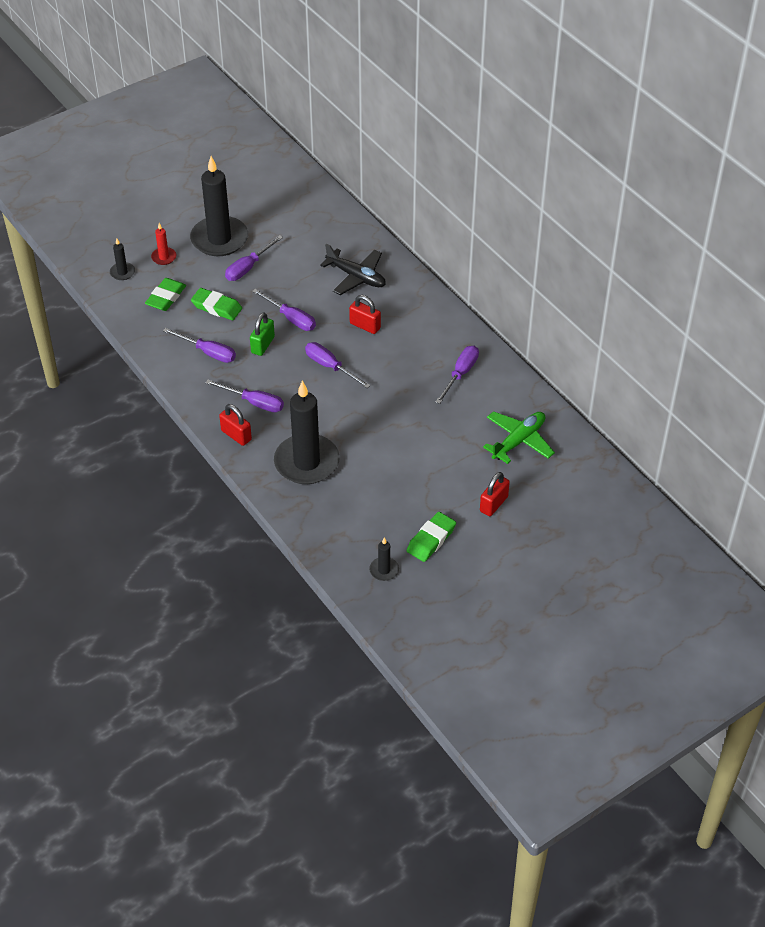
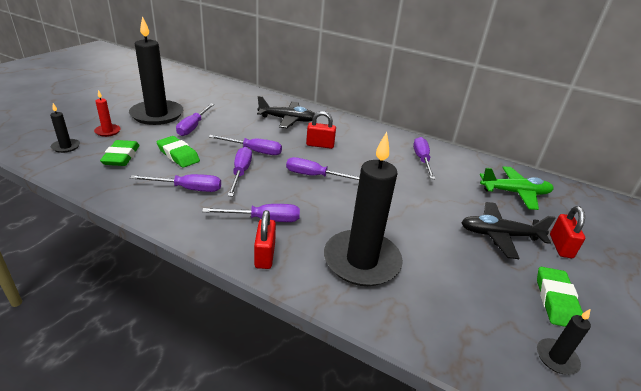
camera: 30 degrees left, 15 degrees down
(217, 307) = (178, 155): green eraser -> green eraser turned 45 degrees clockwise
(236, 435) = (265, 255): red padlock -> red padlock turned 75 degrees clockwise
(263, 345) = (241, 173): green padlock -> purple screwdriver
(448, 477) = (499, 235): none -> black plane
(518, 441) = (514, 193): green plane -> green plane turned 75 degrees clockwise

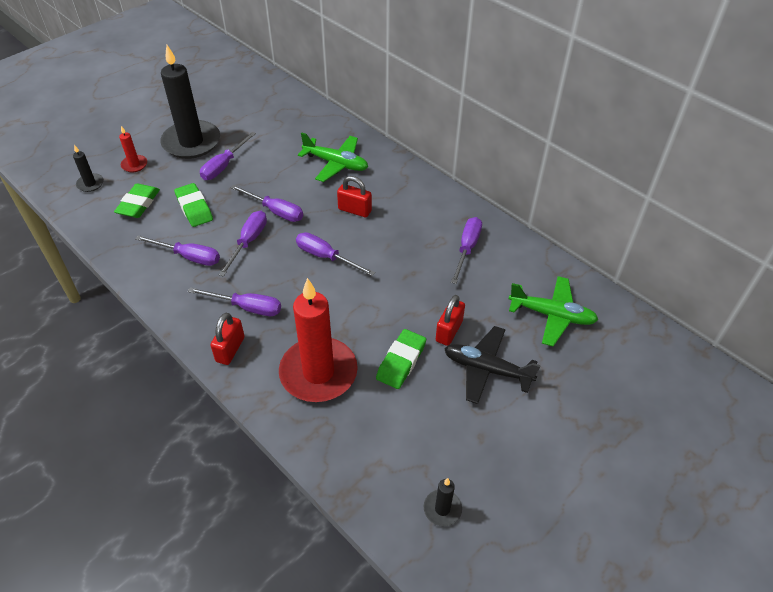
camera: 20 degrees right, 15 degrees up
(287, 120) = (336, 164): black plane -> green plane
(361, 261) = (318, 372): black candle -> red candle
(556, 300) = (489, 455): green eraser -> green eraser (401, 361)
(560, 246) = (549, 396): red padlock -> red padlock (449, 331)

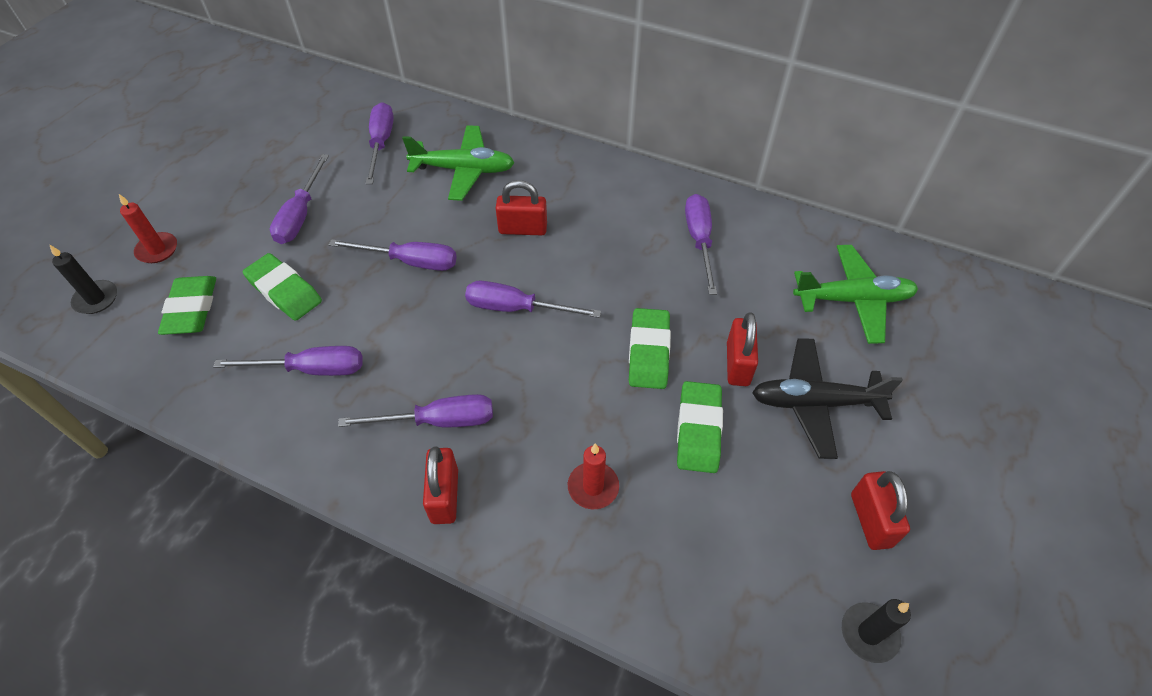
camera: 20 degrees left, 5 degrees up
(191, 142) = (233, 192): black candle -> none
(248, 242) = (392, 319): purple screwdriver -> purple screwdriver (381, 143)
(318, 372) = (593, 487): red candle -> red candle, size x0.43
(395, 307) = (649, 352): none -> green eraser
(482, 448) = (870, 520): none -> red padlock

